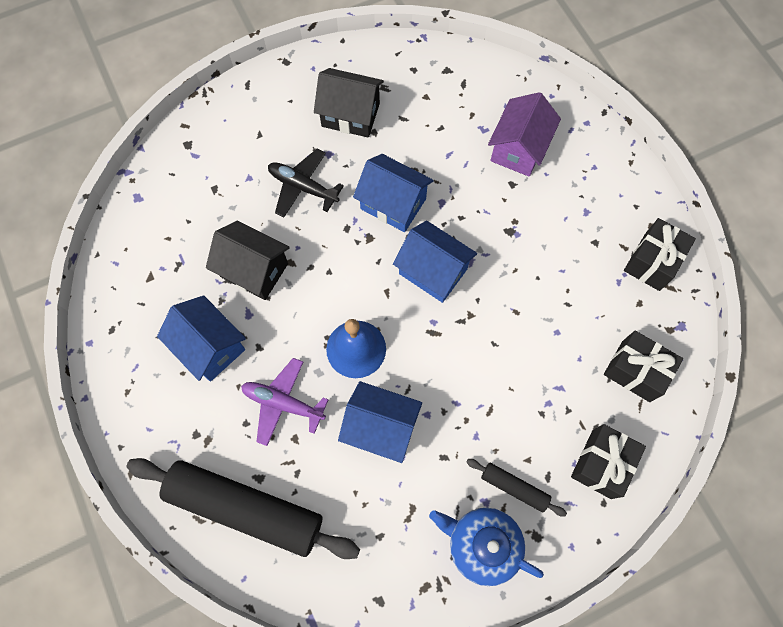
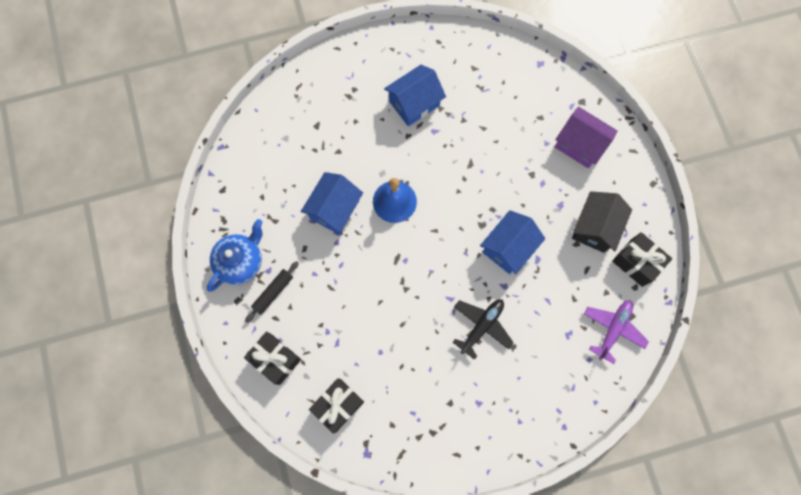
camera: 100 degrees right, 5 degrees up
(245, 508) = (299, 115): black rolling pin -> none
(254, 270) = (468, 138): black house -> none
(283, 403) = (364, 147): purple plane -> purple plane (613, 329)
(303, 187) = (533, 182): black plane -> black plane (481, 326)
(433, 271) = (446, 268): blue house -> none
(518, 149) = (545, 360): purple house -> purple house (579, 145)
(652, 262) = (425, 446): black gift -> black gift (636, 262)

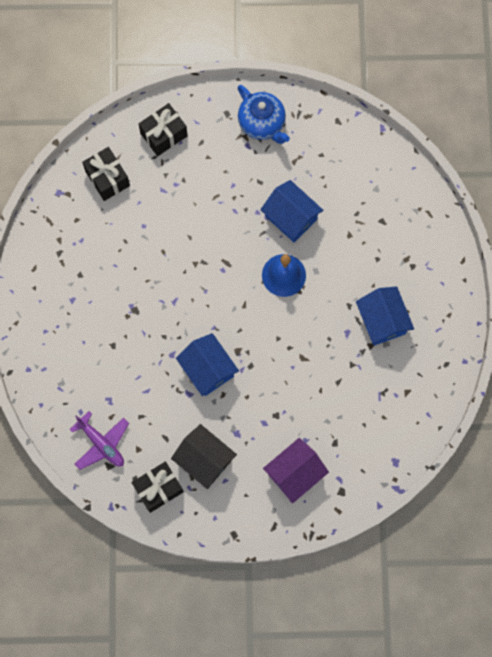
camera: 105 degrees right, 0 degrees up
(273, 292) = (225, 145): black rolling pin -> none
(481, 326) = (140, 322): black plane -> none

